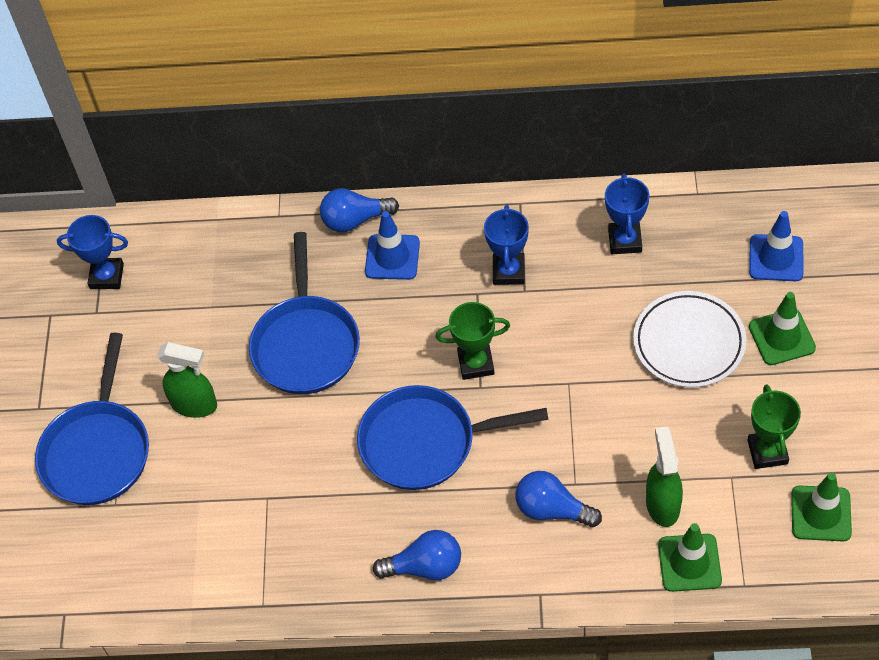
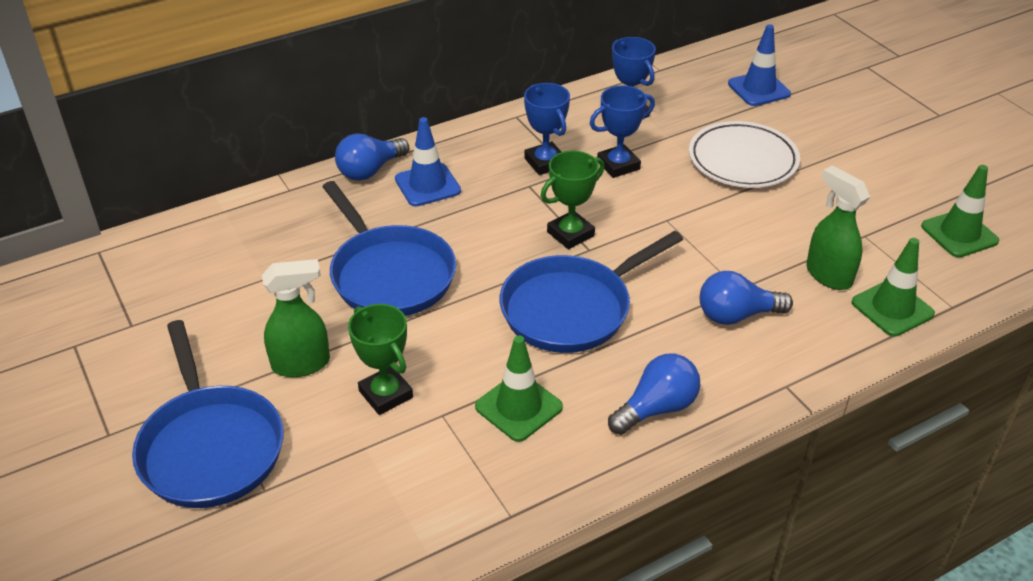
camera: 35 degrees left, 15 degrees down
(107, 276) = (126, 291): blue trophy -> blue trophy (618, 165)
(767, 452) = (876, 208): green trophy -> green trophy (386, 394)
(781, 337) = (812, 134): green traffic cone -> green traffic cone (518, 407)

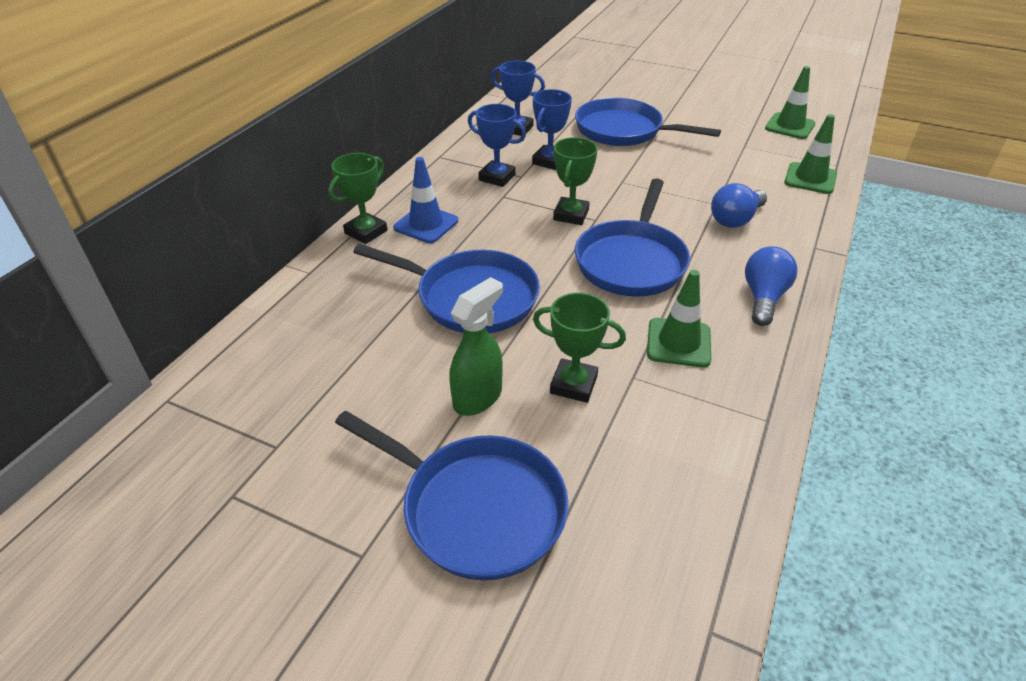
camera: 35 degrees left, 0 degrees up
(370, 170) = (366, 232): blue light bulb -> green trophy
(742, 160) = (623, 130): white plate -> blue pan
(759, 89) = (582, 88): blue traffic cone -> none
(828, 275) = (754, 175): green spray bottle -> none

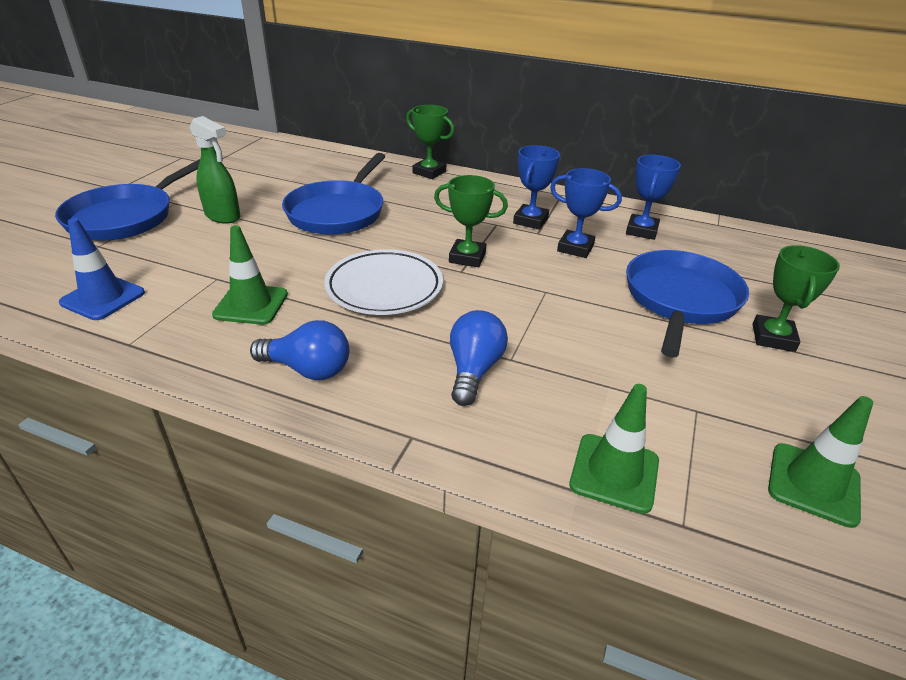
camera: 85 degrees right, 5 degrees down
(426, 224) = (442, 192): blue traffic cone -> blue traffic cone (103, 298)
(573, 384) = (219, 251): green trophy -> green trophy (773, 338)
(631, 261) = (384, 287): blue pan -> white plate
(735, 219) = (474, 370): blue light bulb -> blue light bulb turned 60 degrees clockwise

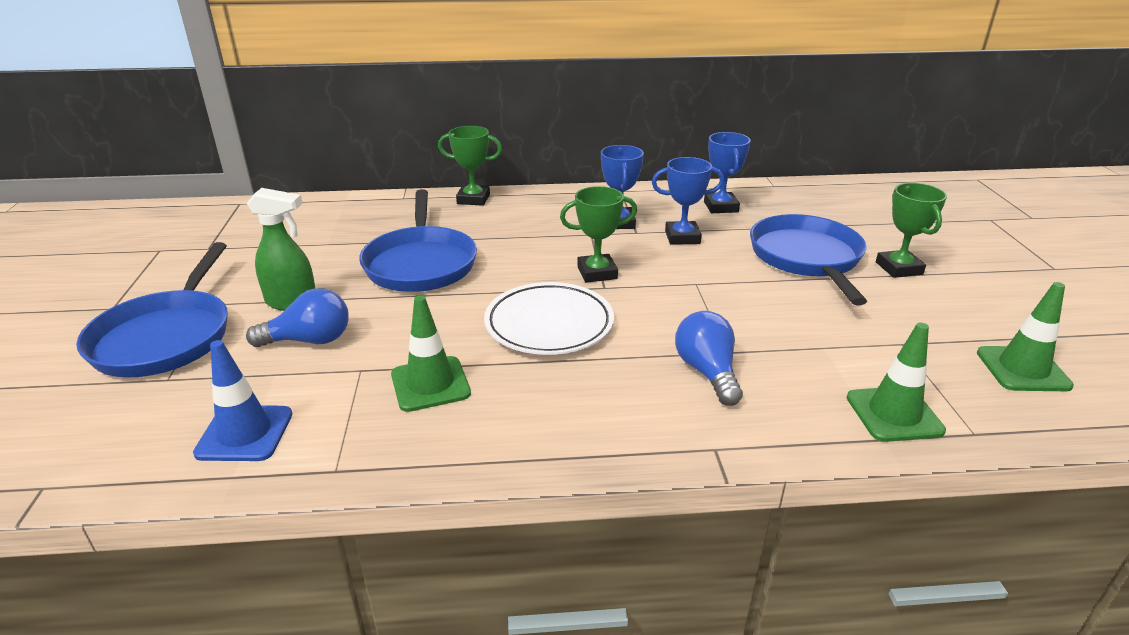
camera: 25 degrees left, 5 degrees down
(308, 369) = (558, 425): blue light bulb -> blue light bulb (309, 340)

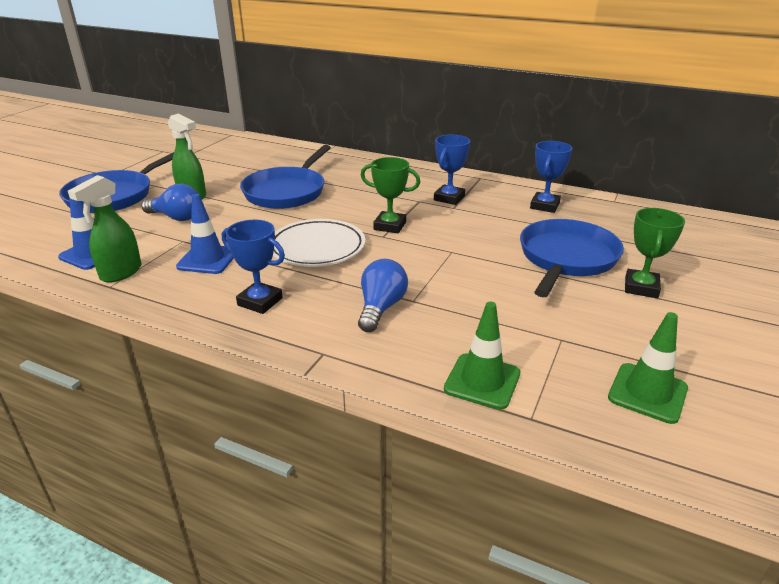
camera: 30 degrees right, 0 degrees up
(328, 445) = (120, 273): none -> green spray bottle
(430, 384) = (207, 259): green traffic cone -> blue traffic cone
(473, 199) = (368, 161): green trophy -> none
(682, 237) = (483, 219): blue trophy -> blue trophy (260, 302)

